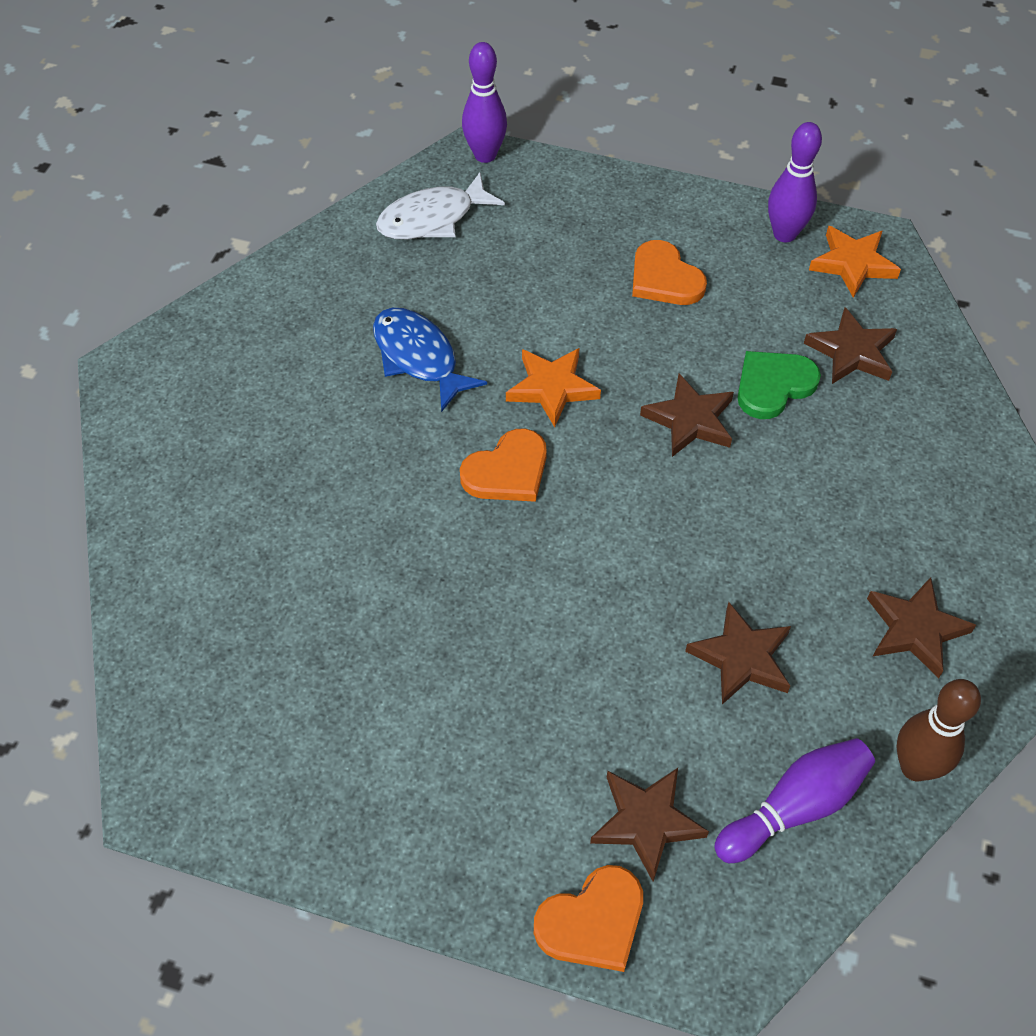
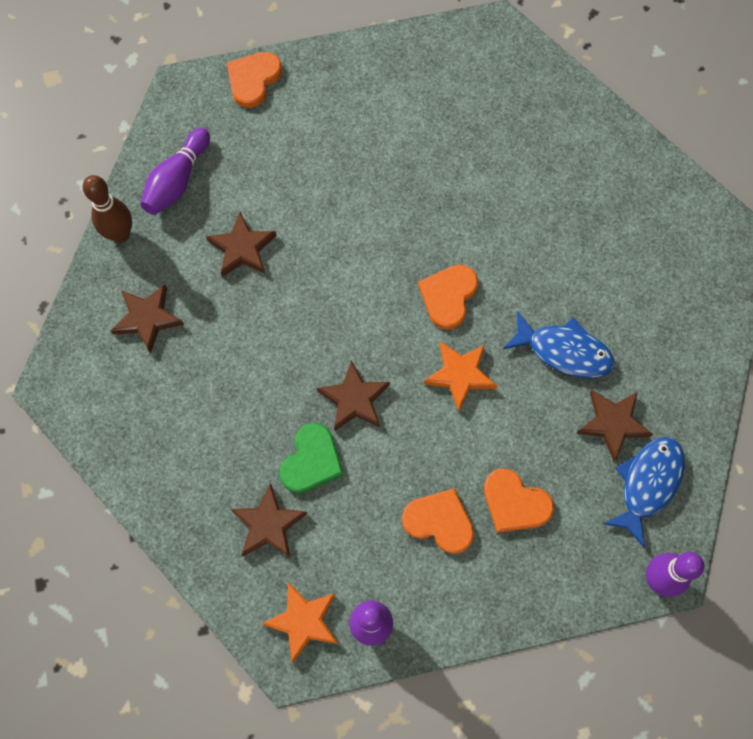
camera: 150 degrees right, 15 degrees up
(432, 218) = (647, 484): white fish -> blue fish
(576, 260) = (515, 503): none -> orange heart
(646, 822) = (251, 136): brown star -> brown star (613, 423)

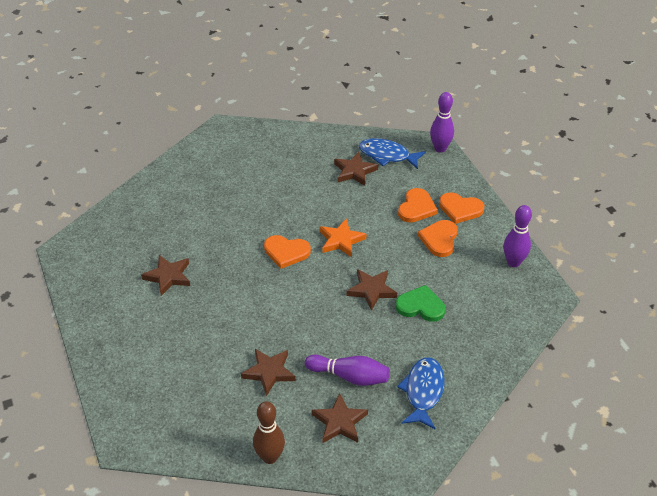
camera: 100 degrees left, 25 degrees down
(177, 181) = (215, 427): purple bowling pin -> purple bowling pin (349, 376)
(253, 80) = (113, 392): orange heart -> orange heart (460, 209)
(268, 524) = (470, 322): brown star -> brown star (168, 276)
(303, 621) = (524, 294): orange star -> none
(564, 351) = (313, 195): blue fish -> blue fish (423, 392)

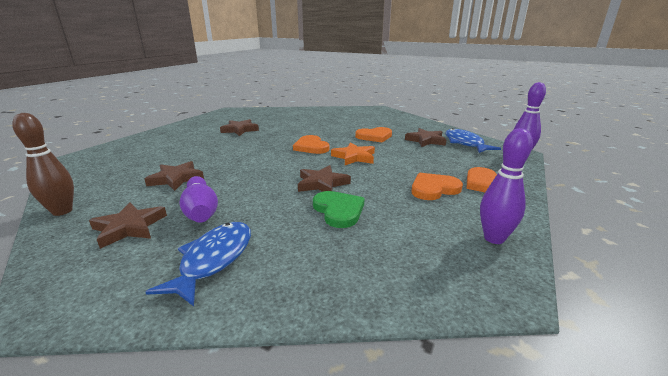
camera: 50 degrees right, 20 degrees down
(416, 208) = (444, 168): orange heart -> orange heart (374, 136)
(423, 392) = (213, 260): blue fish -> blue fish turned 45 degrees counterclockwise

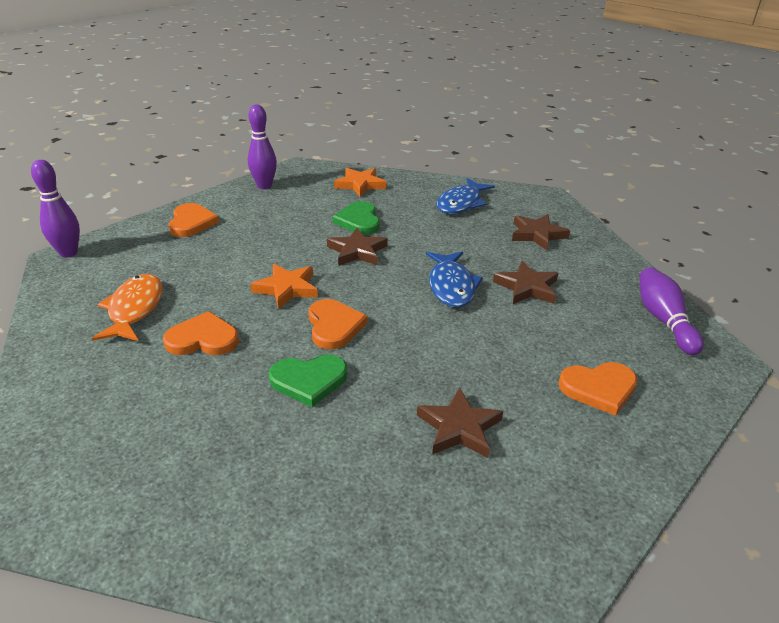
camera: 165 degrees left, 10 degrees up
(62, 211) = (616, 261): brown bowling pin -> none
(201, 210) = (482, 240): purple bowling pin -> purple bowling pin (663, 320)
(311, 132) = (309, 381): none -> green heart
(374, 268) = (360, 185): none -> orange star
(426, 140) = (134, 309): brown star -> orange fish
(433, 189) = (250, 226): orange heart -> orange heart (599, 388)
(465, 143) = (90, 289): blue fish -> blue fish (451, 286)

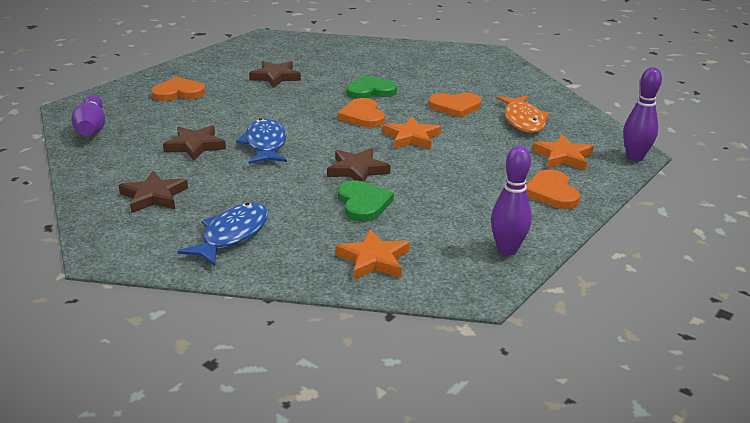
camera: 175 degrees right, 5 degrees down
(141, 257) = (563, 157): none -> orange star

